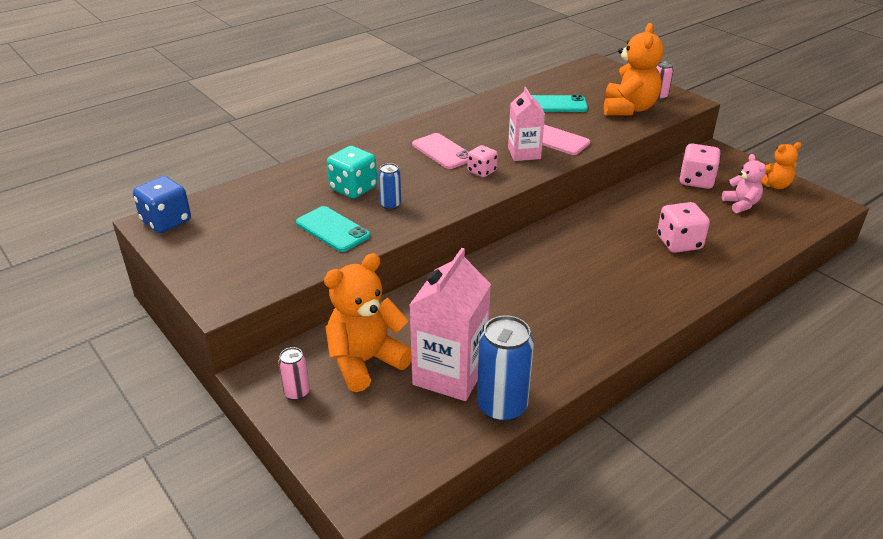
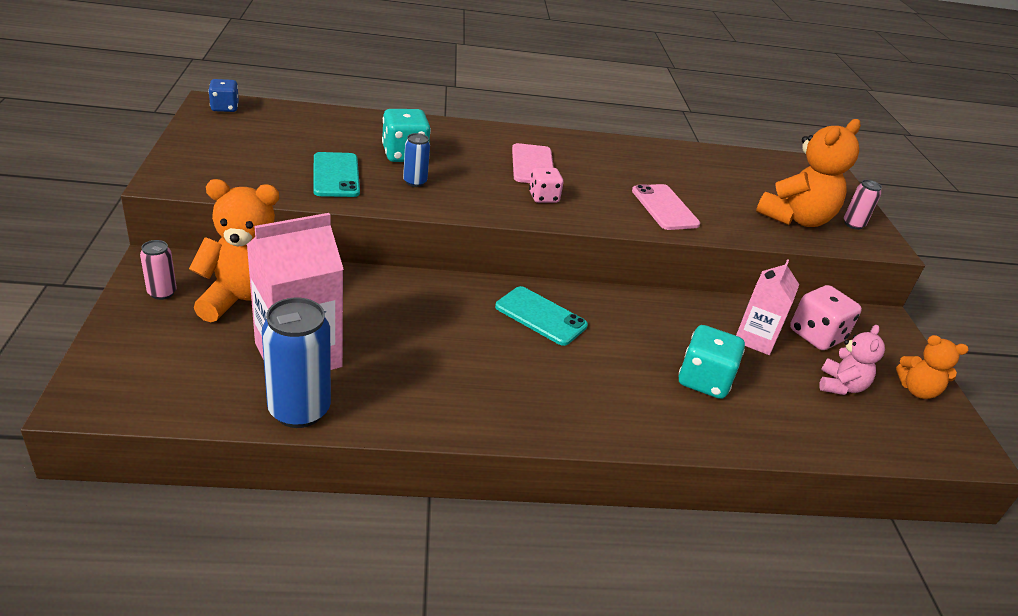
camera: 30 degrees right, 0 degrees up
(166, 221) = (225, 108): blue dice -> blue dice, size x0.64
(524, 153) = (611, 203): pink carton -> pink carton (755, 339)
(557, 104) = (716, 180): turquoise phone -> turquoise phone (540, 316)
(679, 243) = (704, 380): pink dice -> turquoise dice

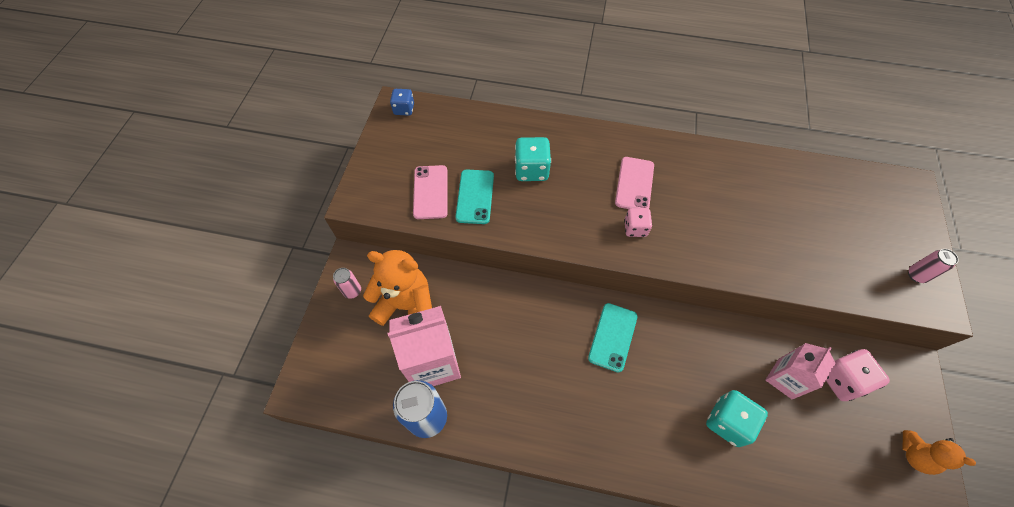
camera: 20 degrees right, 25 degrees up
(415, 182) = (534, 206): blue can -> none
(540, 316) = (612, 337): turquoise phone -> turquoise phone turned 60 degrees clockwise
(664, 207) = (738, 245): pink phone -> pink phone (430, 192)
(795, 219) = (860, 265): orange teddy bear -> none
(840, 386) = (845, 441): pink teddy bear -> none

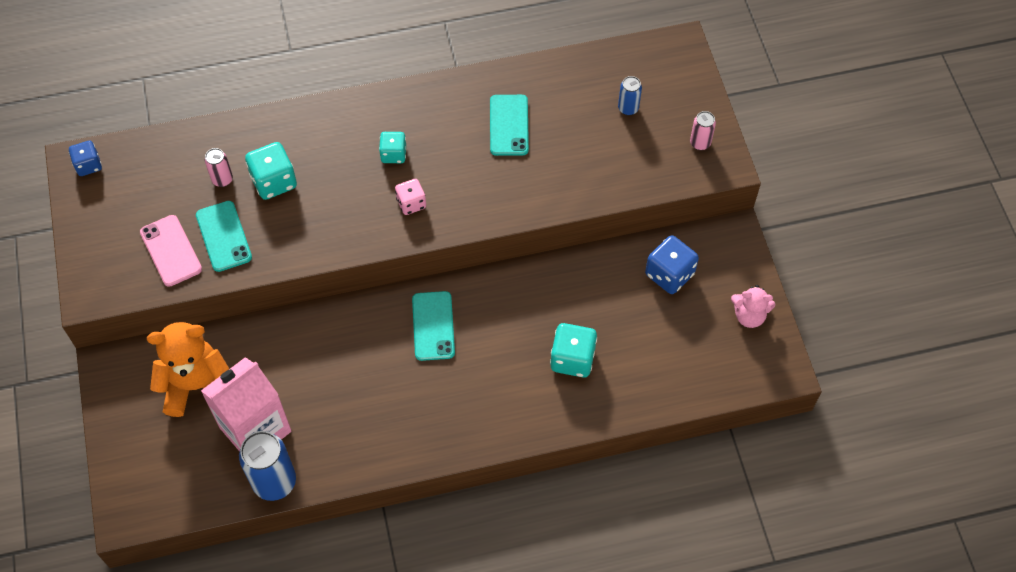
camera: 25 degrees left, 0 degrees up
(352, 291) = (128, 396): pink can -> pink can (222, 179)
(634, 184) = (393, 154): pink phone -> turquoise dice
(739, 196) = (509, 125): none -> turquoise phone
(785, 378) = (615, 295): pink carton -> none
(841, 380) = (669, 274): pink dice -> blue dice
(852, 220) = (628, 108): none -> blue can
(915, 455) = (749, 316): orange teddy bear -> pink teddy bear

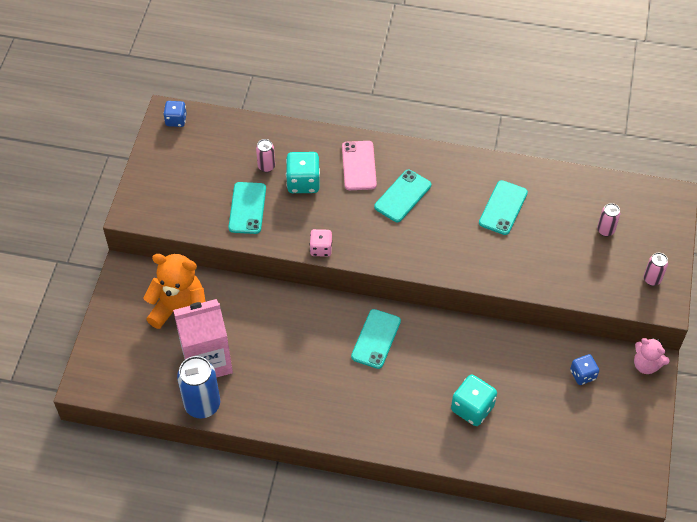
camera: 25 degrees right, 5 degrees down
(171, 251) = (204, 204): pink phone -> pink phone (359, 166)
(393, 154) = (402, 196): turquoise dice -> turquoise phone
(411, 203) = (398, 238): pink dice -> pink dice (321, 249)
(628, 108) = (605, 230): blue can -> pink can
(669, 274) = (582, 375): blue dice -> blue dice, size x0.64
(749, 316) = (633, 433): pink teddy bear -> pink teddy bear (646, 364)

